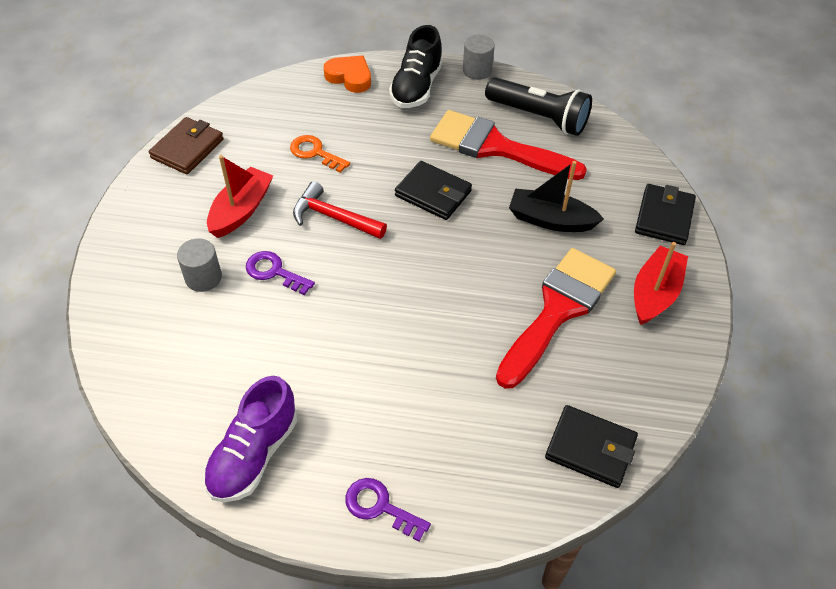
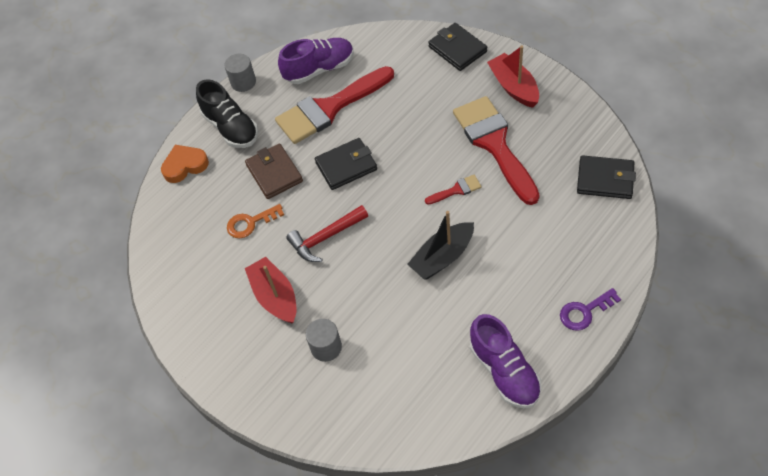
camera: 50 degrees left, 5 degrees up
(187, 149) = (179, 310): brown wallet -> brown wallet (274, 173)
(274, 272) = (352, 297): purple key -> none
(468, 302) = (456, 190): none -> red brush
(539, 117) = (319, 69): black flashlight -> purple shoe
(550, 220) = (418, 110): black boat -> black boat (442, 257)
(590, 448) = (605, 179): black wallet -> black wallet turned 45 degrees clockwise

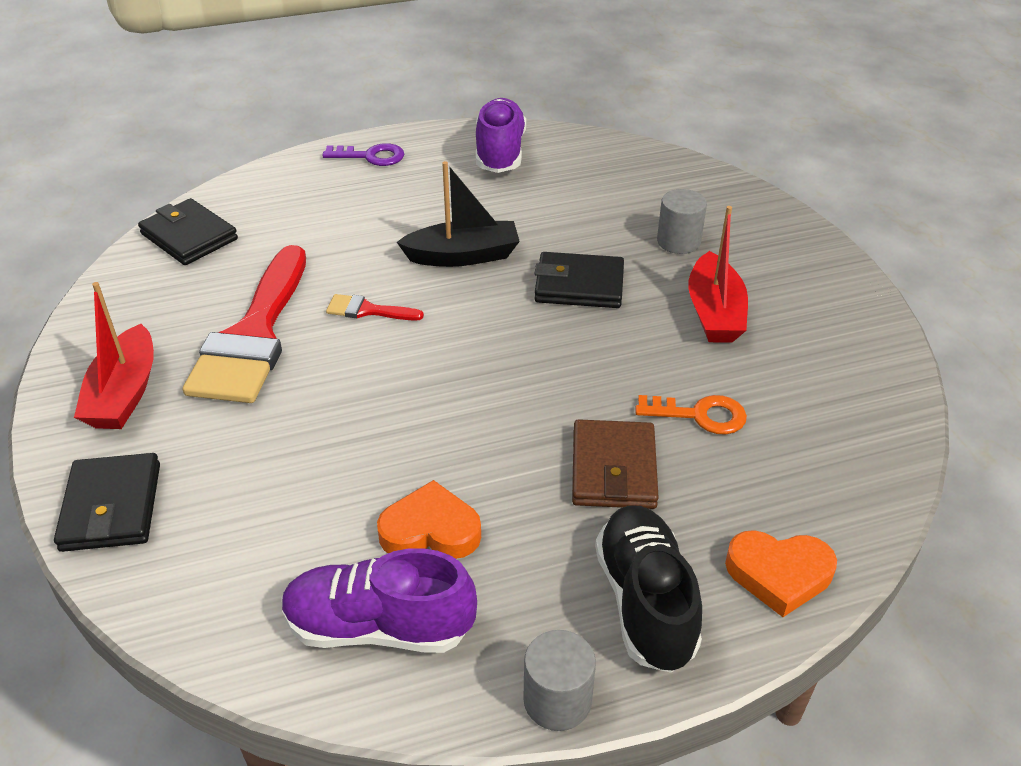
camera: 155 degrees left, 15 degrees down
(325, 238) = (596, 343): red hammer -> none
(329, 108) = (430, 530): red brush -> orange heart
(346, 166) = (487, 418): black wallet -> black wallet (579, 285)

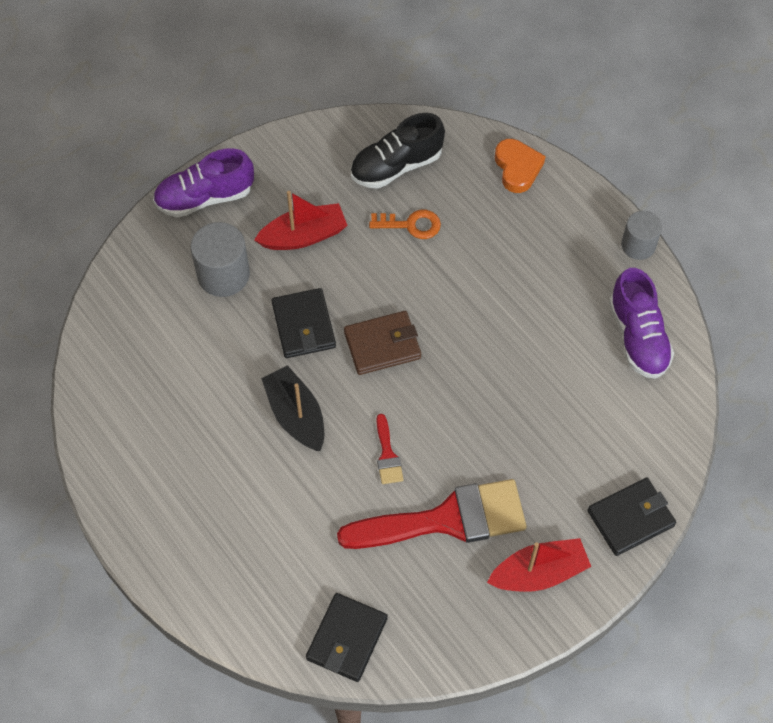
camera: 110 degrees left, 20 degrees up
(371, 156) = (170, 548): purple key -> none
(430, 530) = (565, 337): orange heart -> none
(500, 153) = (130, 441): purple shoe -> purple shoe (205, 197)
(614, 469) = (477, 259): brown wallet -> brown wallet (382, 345)
(645, 602) = (563, 222): black shoe -> black shoe (396, 166)
(678, 241) = (223, 274): grey cylinder -> grey cylinder, size x1.50
(700, 415) = (411, 225): orange key -> orange key turned 105 degrees clockwise

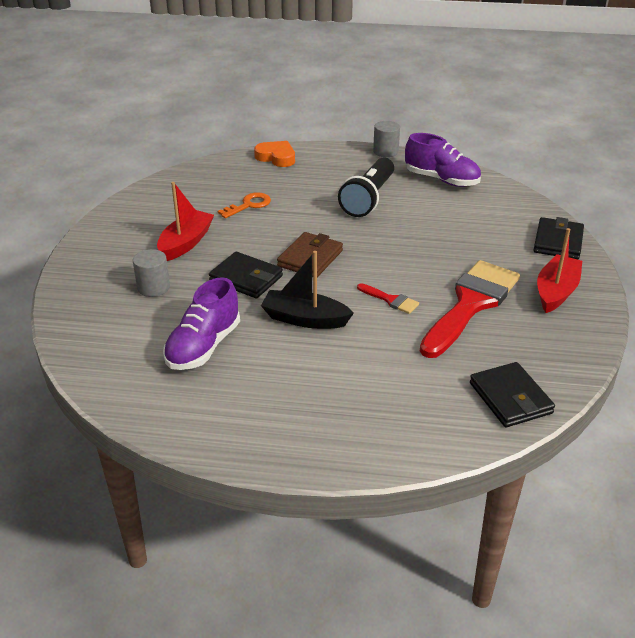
camera: 45 degrees left, 25 degrees down
(205, 197) = (87, 262): purple shoe -> purple shoe (203, 347)
(223, 274) = (153, 287): grey cylinder -> grey cylinder, size x0.66
(396, 166) = (203, 189): black shoe -> none
(530, 306) = (369, 199): none -> black flashlight

